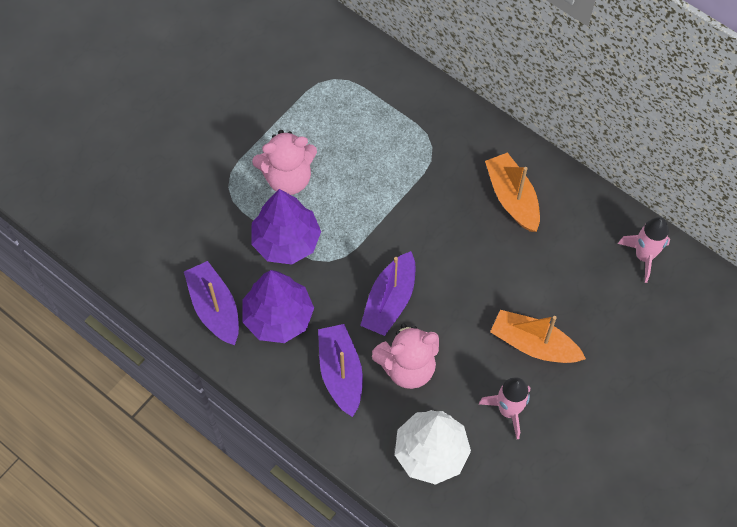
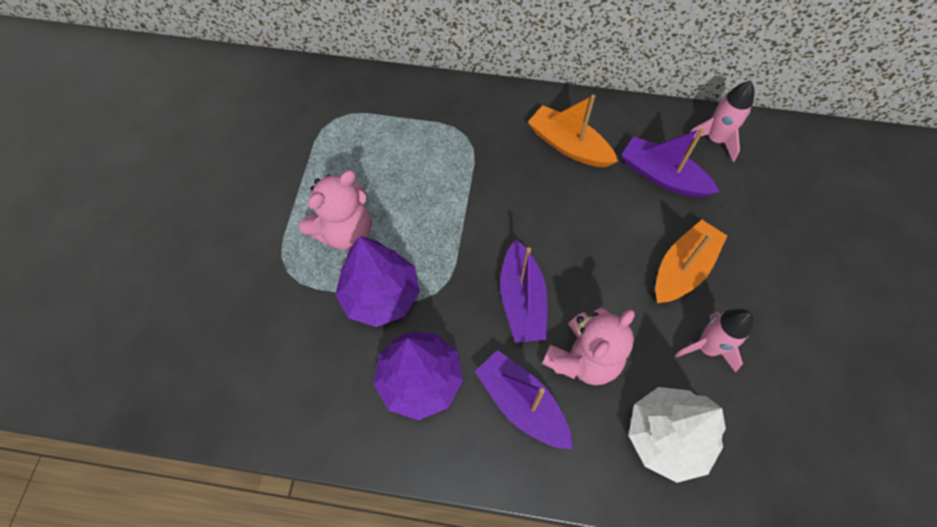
camera: 30 degrees left, 0 degrees up
(215, 308) = (345, 409): purple boat -> purple boat (662, 176)
(533, 344) = (682, 269): orange boat -> orange boat turned 135 degrees clockwise

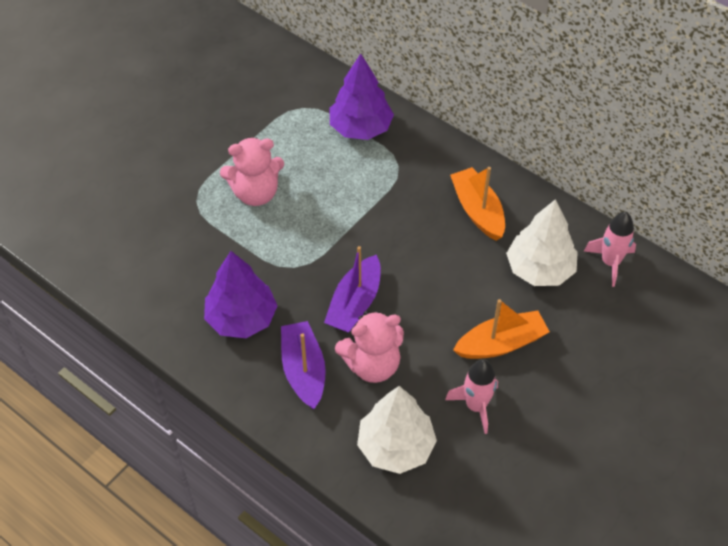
camera: 30 degrees right, 10 degrees down
(380, 295) = (252, 249): purple tree -> purple tree (360, 128)
(662, 176) = (540, 269): purple boat -> white tree

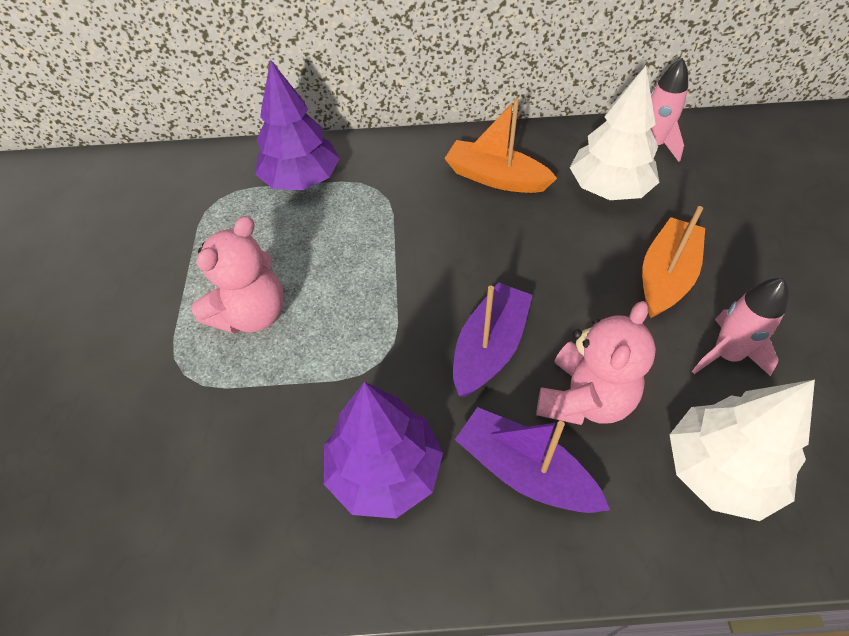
camera: 40 degrees left, 0 degrees up
(355, 303) = (489, 348): purple boat -> purple boat turned 135 degrees counterclockwise

